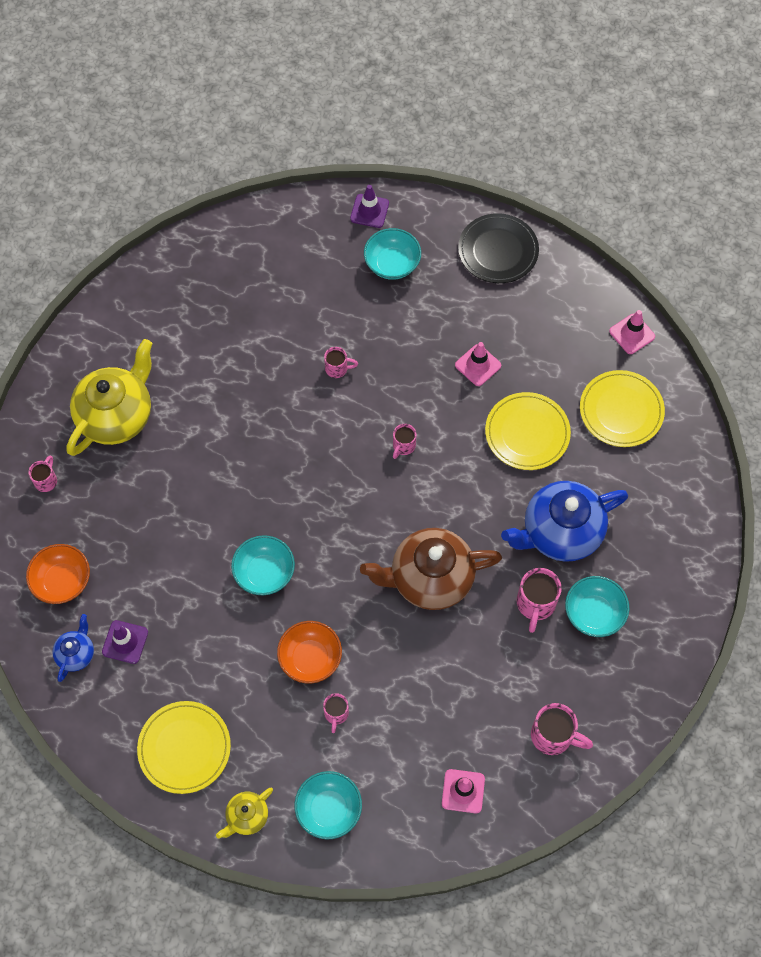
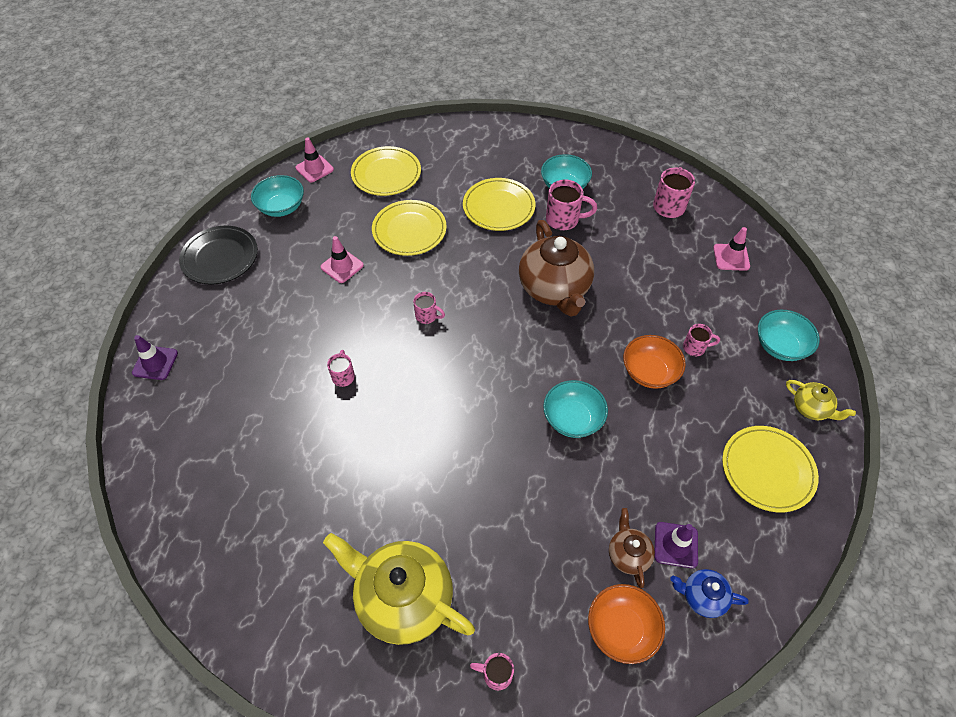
camera: 95 degrees left, 10 degrees down
(123, 598) = (628, 554): none -> brown teapot
(392, 264) = (224, 339): turquoise bowl -> turquoise bowl (281, 207)
(560, 532) = (498, 207): blue teapot -> yellow plate

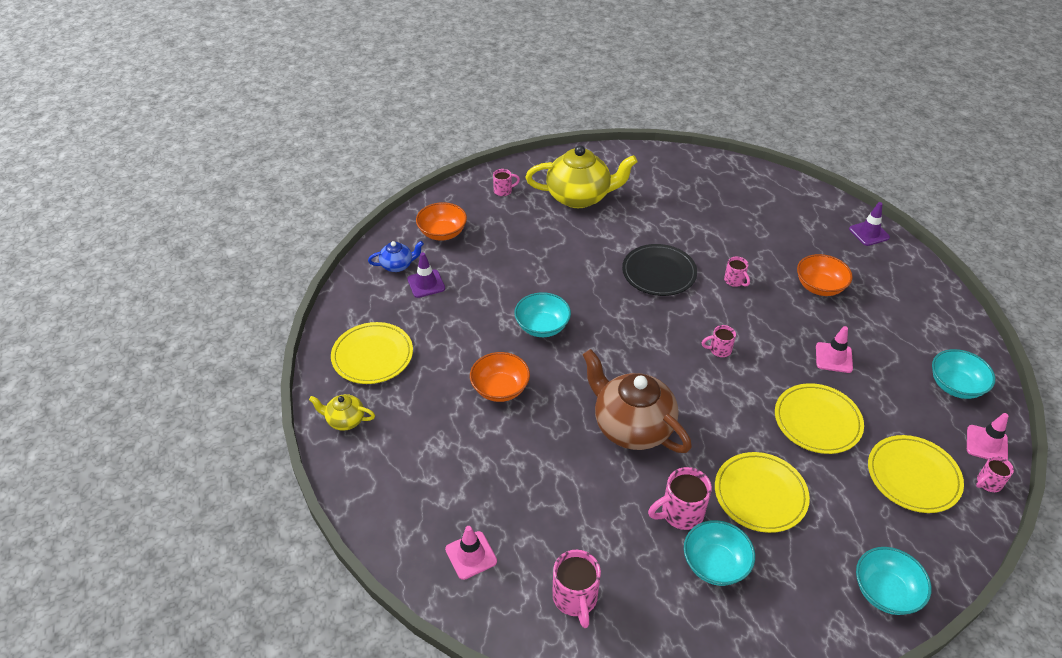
camera: 150 degrees right, 10 degrees down
(220, 257) = (936, 318): black plate -> black plate (659, 273)
(275, 331) = (819, 287): none -> orange bowl
(628, 554) = (456, 266): brown teapot -> none
(695, 347) = (469, 429): pink mug -> pink mug (988, 483)
(780, 346) = (387, 468): turquoise bowl -> turquoise bowl (885, 592)

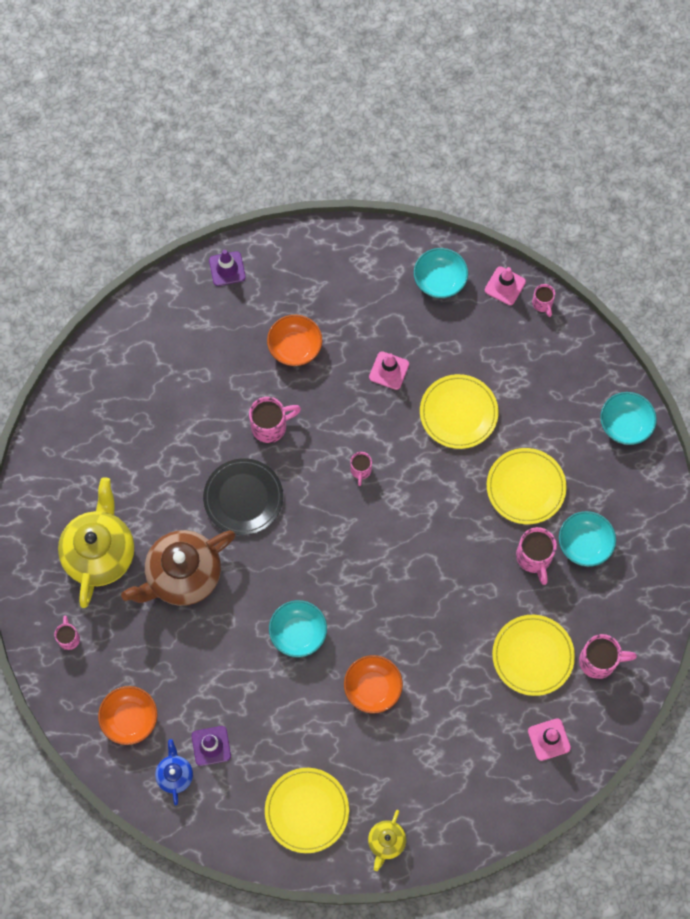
camera: 80 degrees left, 25 degrees up
(631, 426) = (438, 575): brown teapot -> brown teapot (182, 575)
(734, 281) = (271, 426): pink mug -> pink mug, size x1.67
(913, 476) = (527, 358): yellow plate -> yellow plate (532, 656)

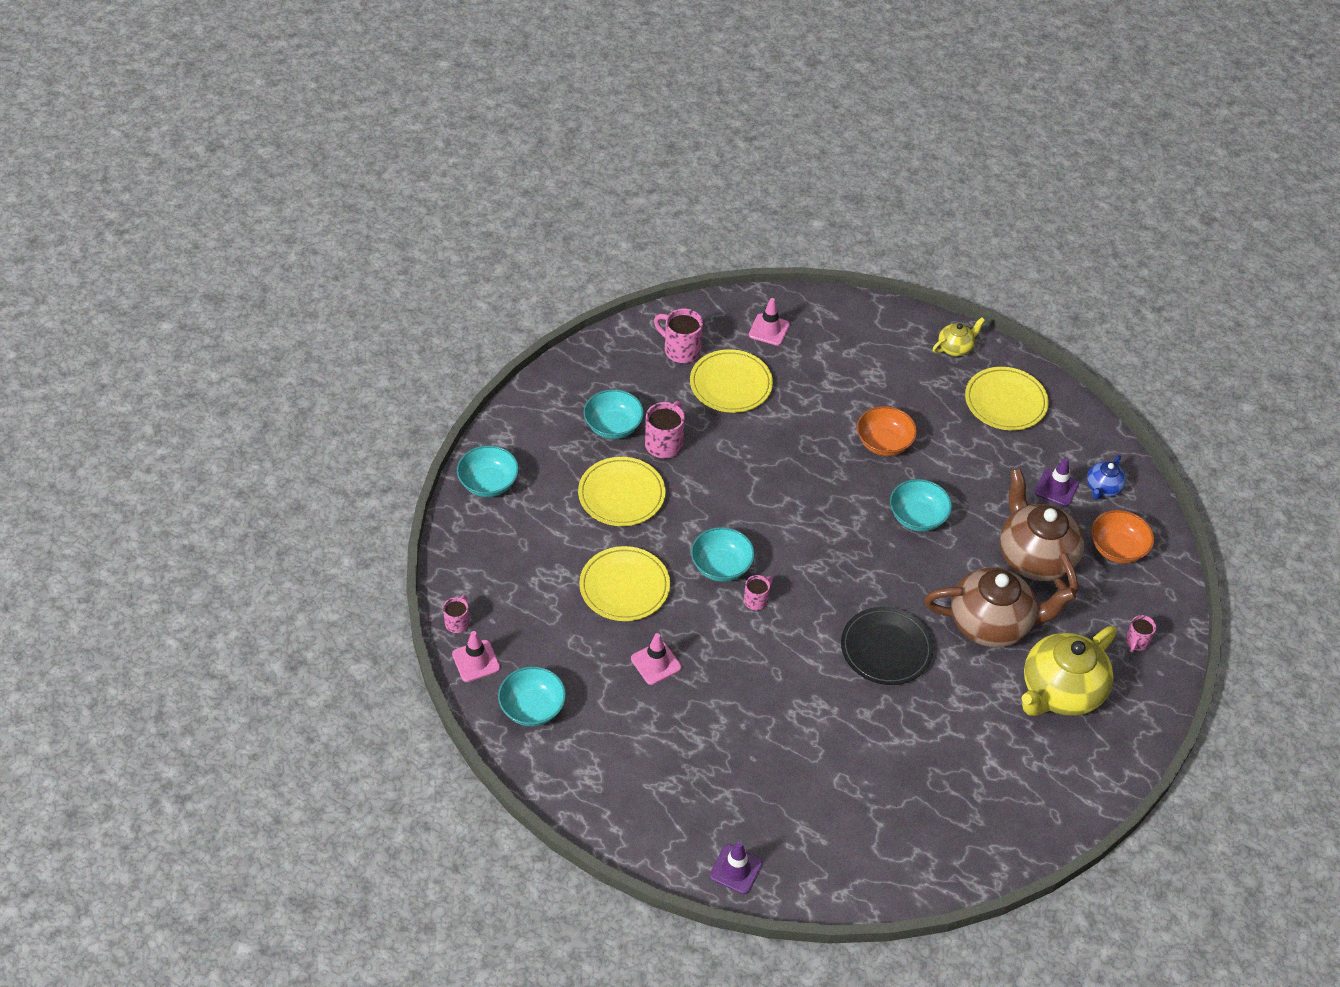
camera: 145 degrees left, 20 degrees down
(188, 662) = (1035, 557): none -> brown teapot
(271, 426) = (811, 691): pink mug -> none
(295, 347) = (729, 744): orange bowl -> none
(406, 480) = (721, 566): none -> turquoise bowl

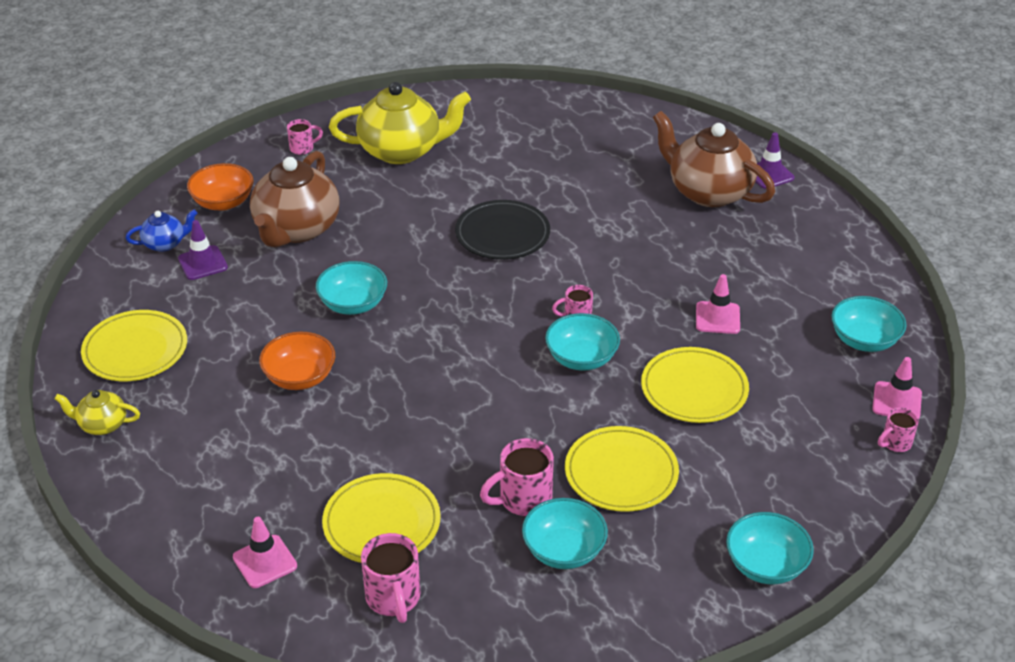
camera: 140 degrees left, 10 degrees down
(992, 623) = (395, 208): brown teapot -> brown teapot (708, 192)

